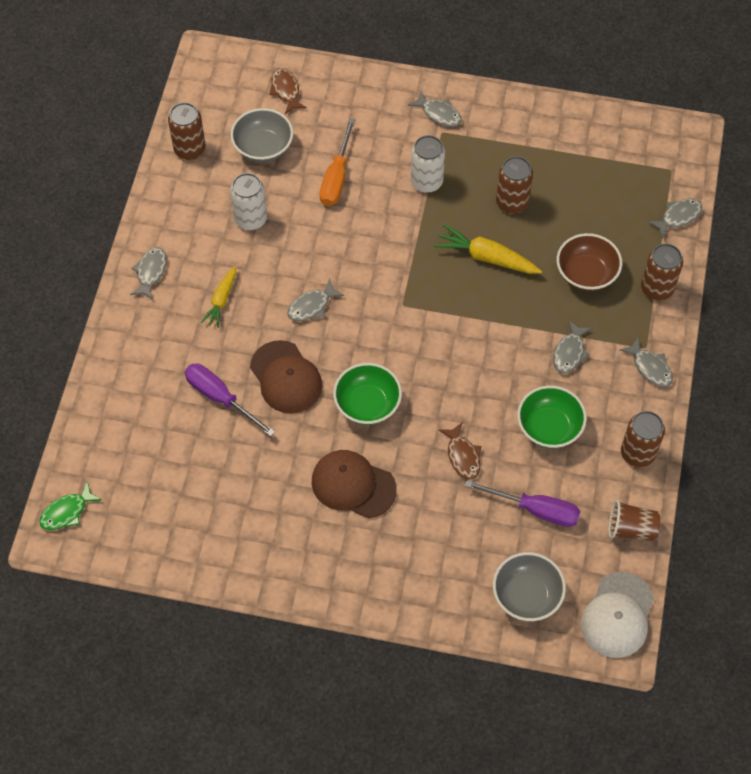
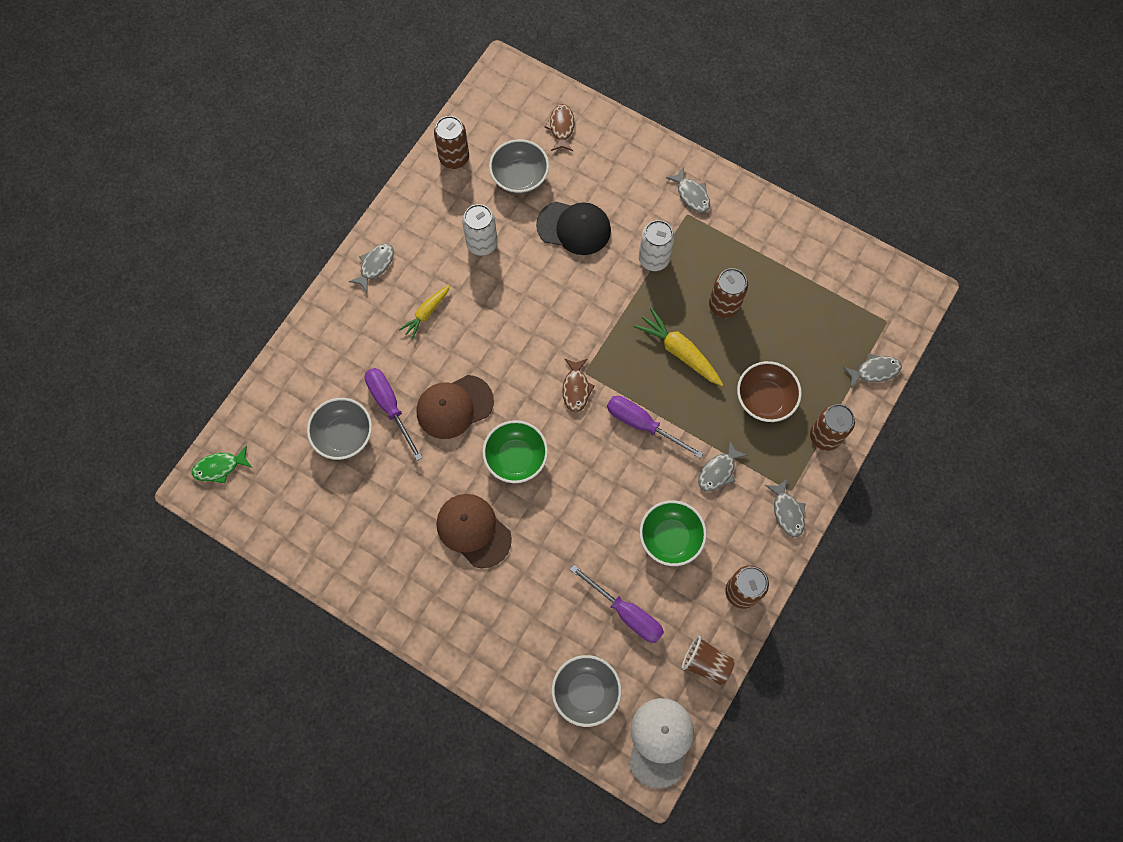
camera: 20 degrees right, 10 degrees up
(184, 440) = (344, 435): none -> grey bowl
(286, 377) = (454, 407): brown cap -> brown cap turned 75 degrees clockwise
(311, 306) = (503, 346): grey fish -> none
(336, 177) = (574, 228): orange screwdriver -> black cap
(462, 456) = (581, 537): brown fish -> brown fish (576, 388)
(479, 334) = (642, 424): none -> purple screwdriver
(617, 615) = (660, 742): white cap -> white cap turned 150 degrees clockwise

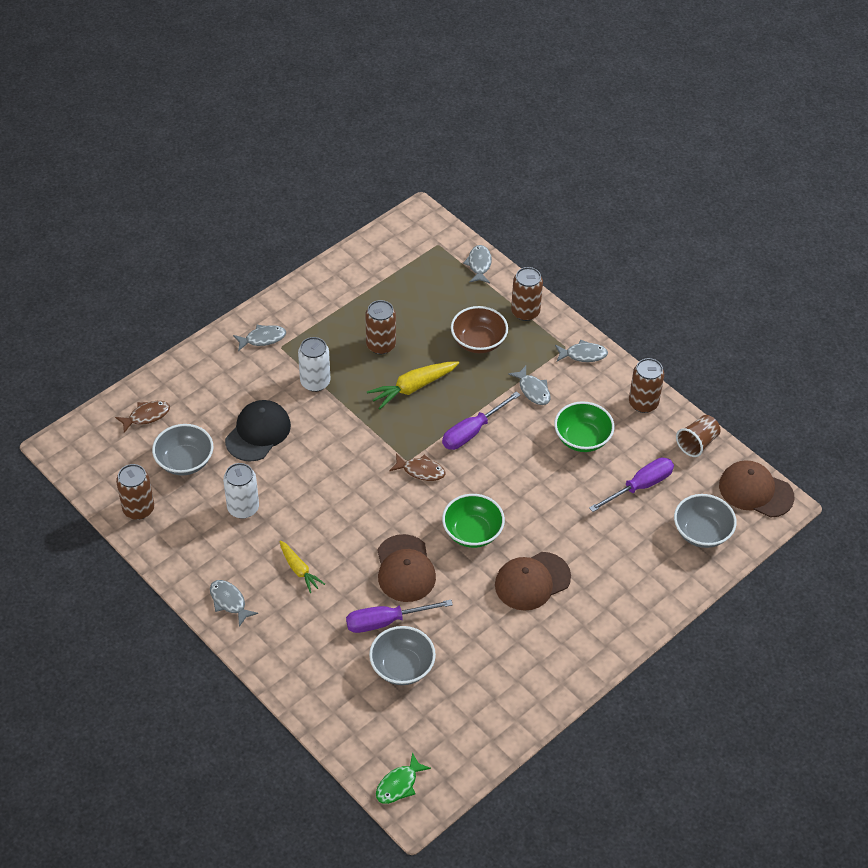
camera: 75 degrees left, 20 degrees down
(220, 467) = (399, 784): green fish -> green fish turned 45 degrees clockwise
(561, 127) = (146, 416): brown fish -> brown fish turned 135 degrees clockwise
(660, 742) = (755, 491): white cap -> brown cap

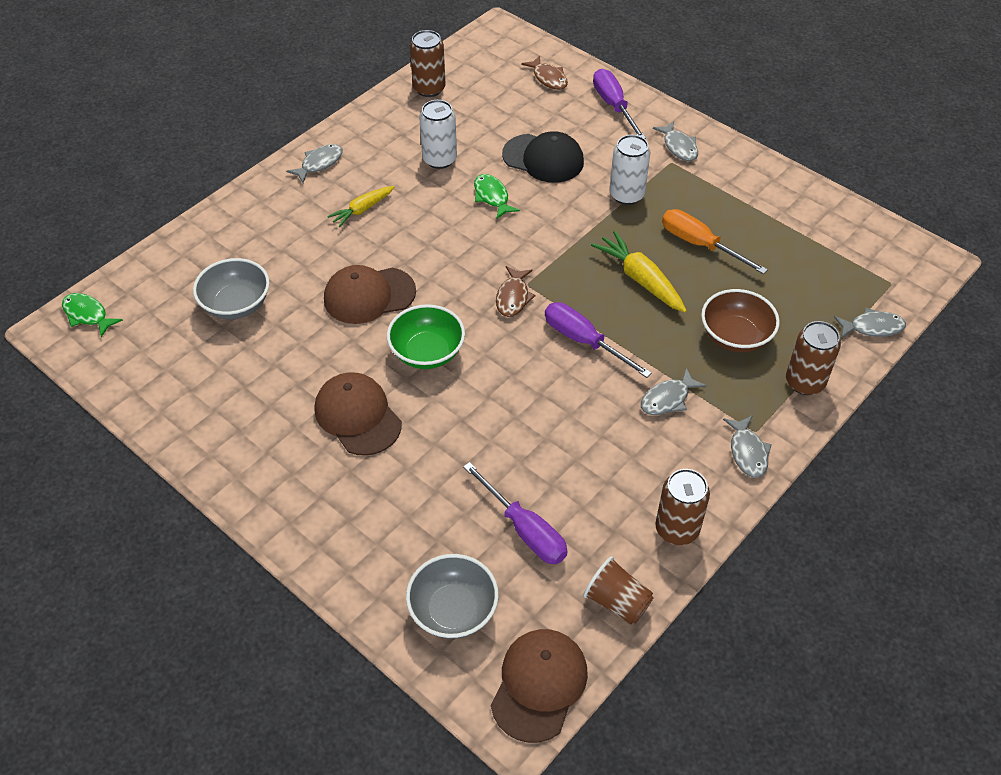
camera: 85 degrees right, 0 degrees up
(185, 461) = (494, 111): grey bowl -> none
(300, 474) = (492, 197): none -> green fish
(381, 345) = (700, 244): brown can -> orange screwdriver
(386, 621) = (296, 285): purple screwdriver -> purple screwdriver (614, 106)
(582, 438) = (596, 458): green bowl -> none

